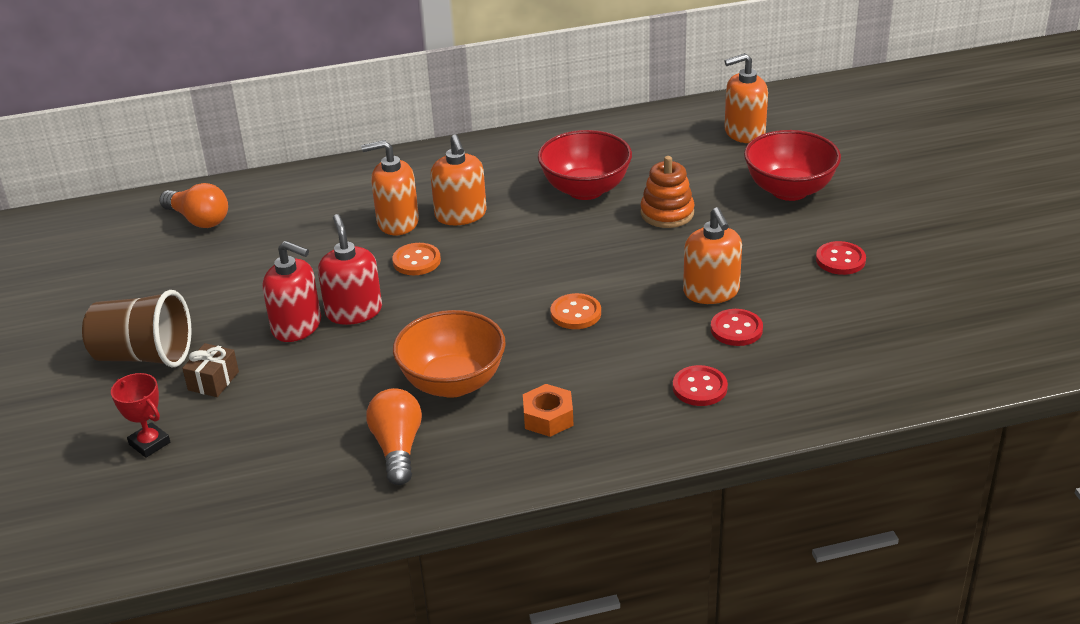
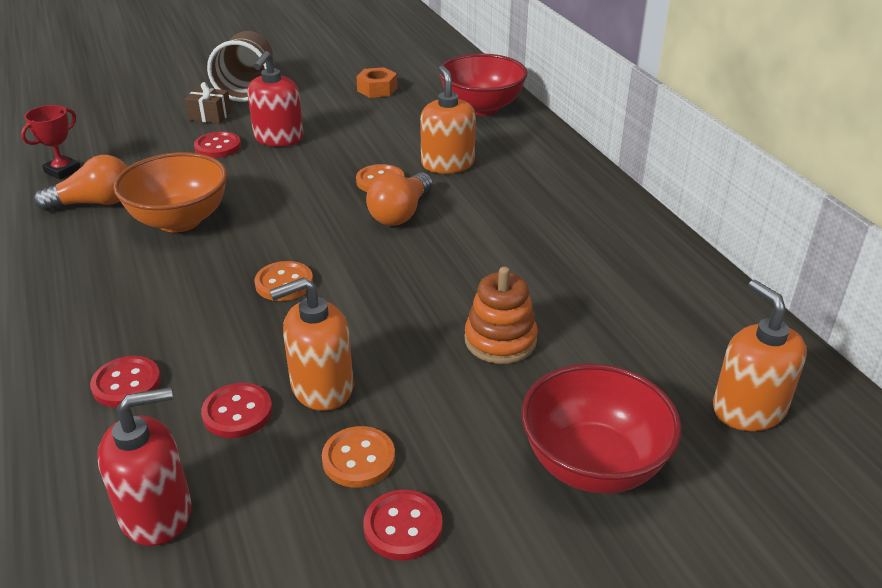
camera: 80 degrees right, 0 degrees up
(149, 443) = (140, 105): red trophy -> red trophy (62, 171)
(199, 220) = (436, 79): orange light bulb -> orange light bulb (400, 213)
(299, 369) = (218, 147): none -> red button
(354, 311) = (298, 160): red soap dispenser -> red soap dispenser (156, 513)
(461, 215) = (467, 196): orange soap dispenser -> none
(548, 418) = (108, 279): orange nut -> orange nut (377, 89)
(585, 189) = (540, 272): red bowl -> red bowl (481, 107)
(784, 276) = (358, 459): none -> orange button

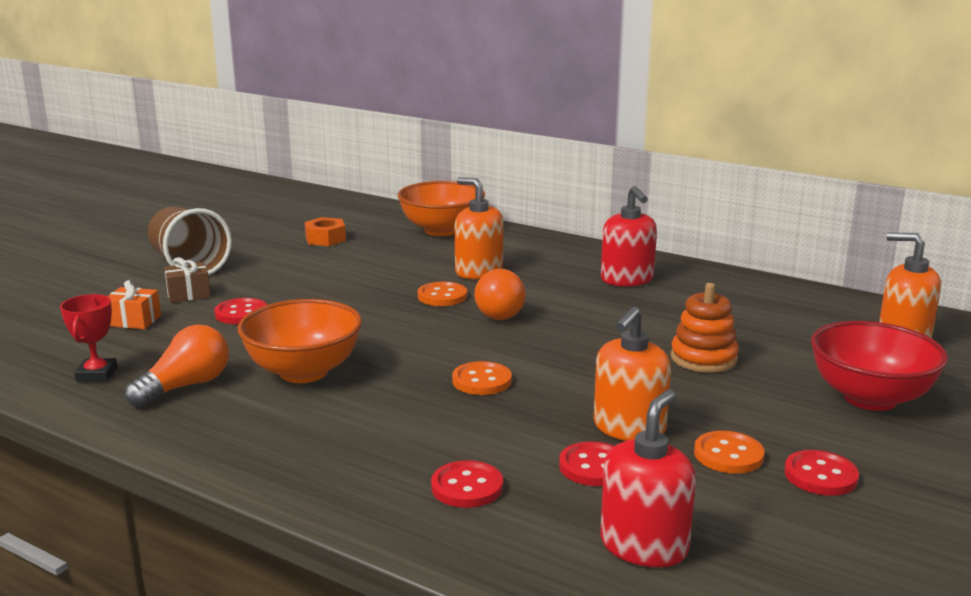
camera: 35 degrees left, 15 degrees down
(146, 129) = (134, 321): none -> orange gift
(278, 138) = (293, 293): red soap dispenser -> red soap dispenser (627, 280)
(481, 107) = (442, 230): red bowl -> orange bowl

